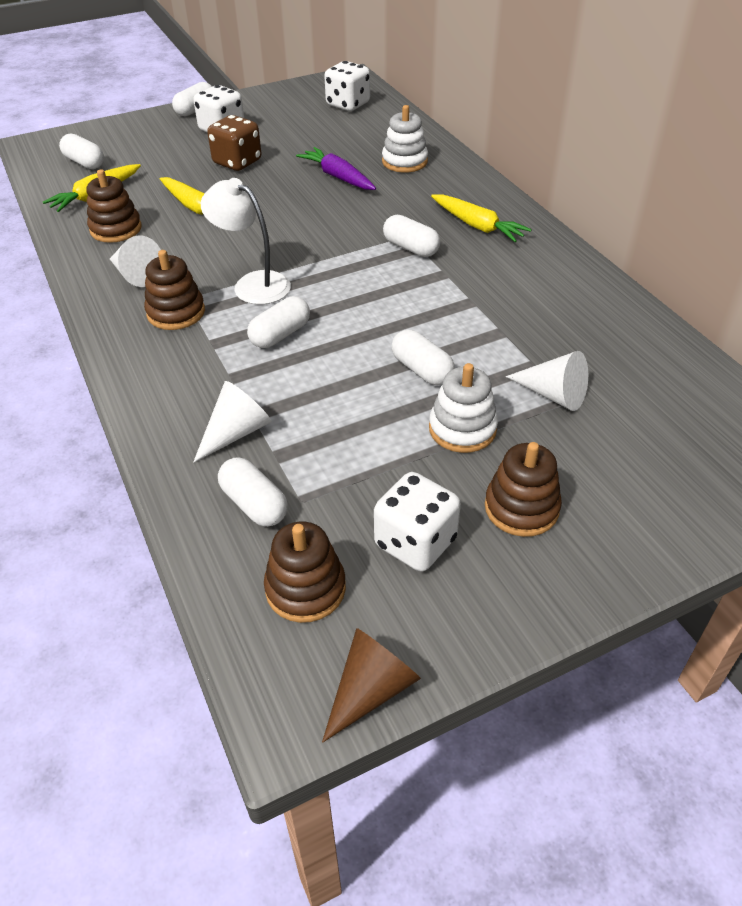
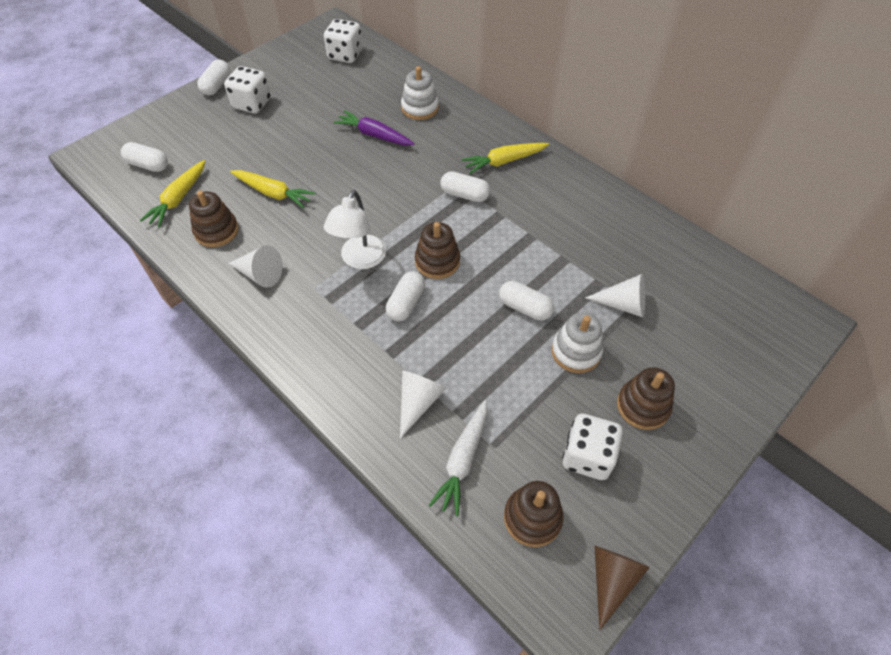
camera: 20 degrees left, 10 degrees up
(176, 312) = (313, 303): brown stacking toy -> brown stacking toy (437, 261)
(237, 162) = (283, 137): brown dice -> none
(252, 284) = (360, 260): white lamp -> white lamp turned 90 degrees counterclockwise
(254, 504) = (463, 460): white capsule -> white carrot
(477, 226) = (504, 161): yellow carrot -> yellow carrot turned 135 degrees clockwise

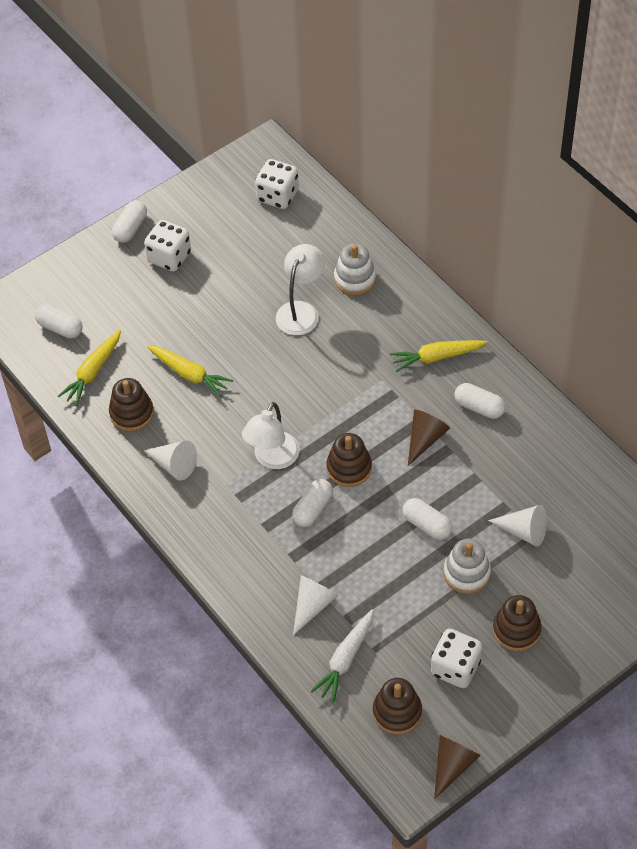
camera: 10 degrees right, 0 degrees up
(374, 135) = (301, 311): purple carrot -> white lamp
(464, 195) = (388, 394): white capsule -> white capsule (479, 407)
(507, 229) = (425, 439): none -> brown cone

